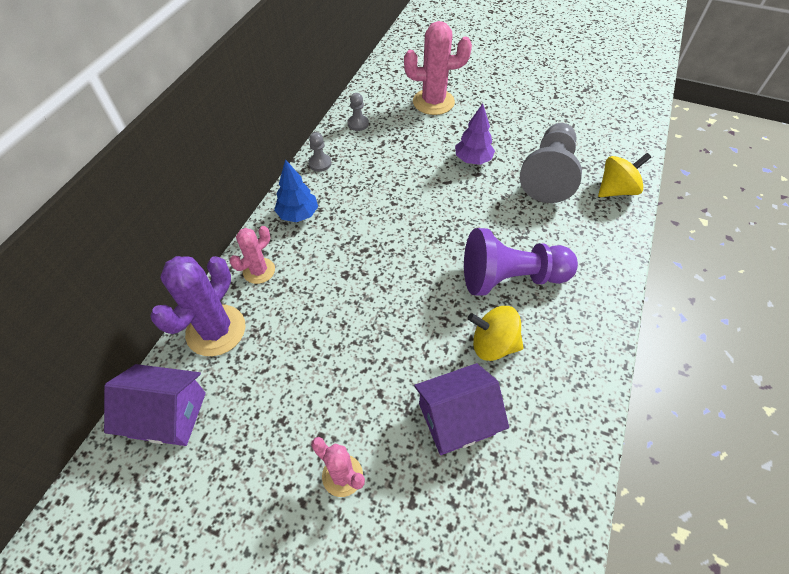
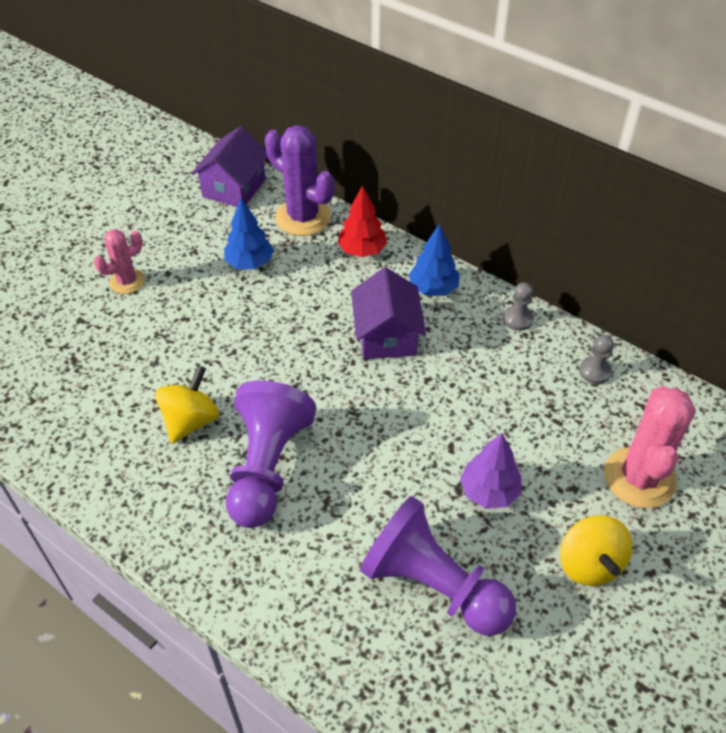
camera: 105 degrees right, 5 degrees down
(259, 271) = (362, 250): pink cactus -> red tree
(291, 359) = (249, 263): none -> blue tree
(456, 419) = (131, 367): purple house -> purple house (387, 335)
(548, 175) = (433, 585): grey pawn -> purple pawn
(616, 190) = (374, 674): yellow spinning top -> yellow spinning top (589, 564)

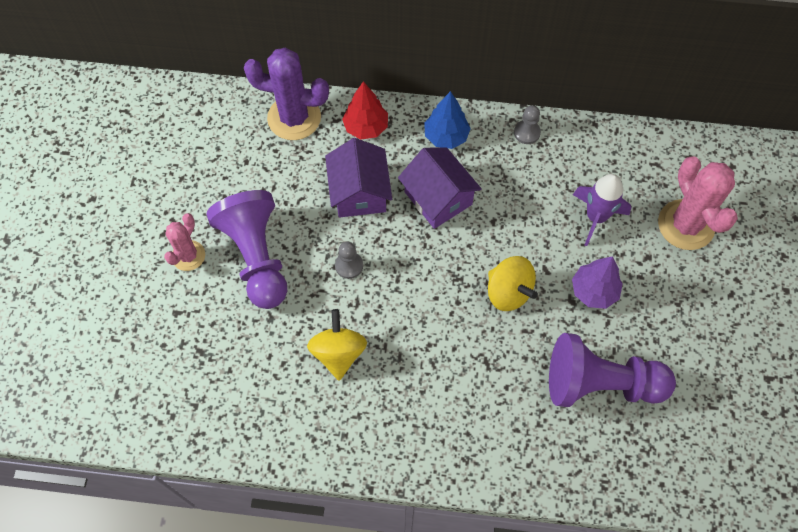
camera: 30 degrees left, 15 degrees up
(234, 188) = (212, 115): purple house -> purple house (359, 192)
(249, 263) = (281, 185): blue tree -> none
(267, 467) = (424, 359): purple pawn -> purple pawn (256, 257)
(539, 424) = (596, 217): none -> purple rocket
(589, 564) = (690, 310): yellow spinning top -> yellow spinning top (508, 292)
(595, 371) = (608, 151): grey pawn -> grey pawn (349, 265)

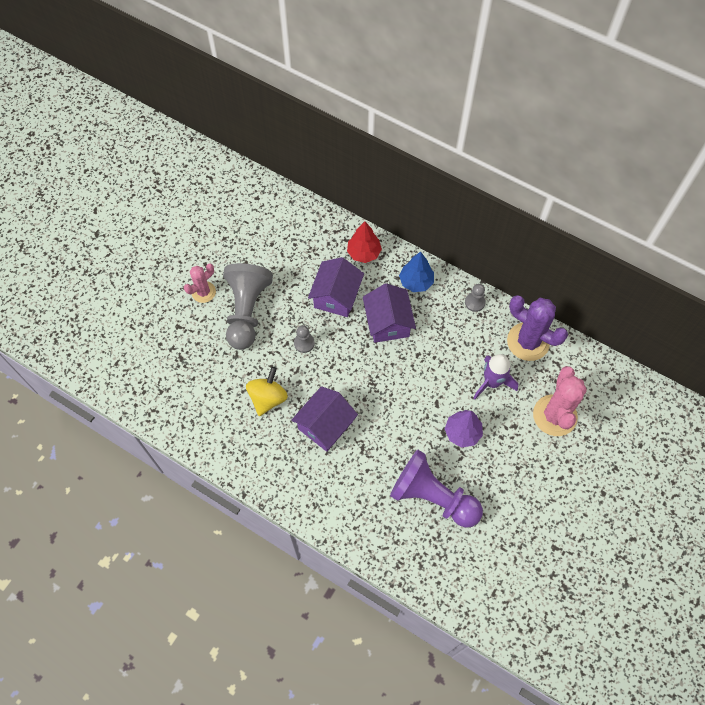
camera: 25 degrees right, 0 degrees up
(256, 257) = (247, 311): purple pawn -> grey pawn
(294, 118) = (318, 227): purple cactus -> purple cactus (528, 342)
(427, 355) = (325, 425): none -> purple house
(508, 292) = (402, 407): yellow spinning top -> none

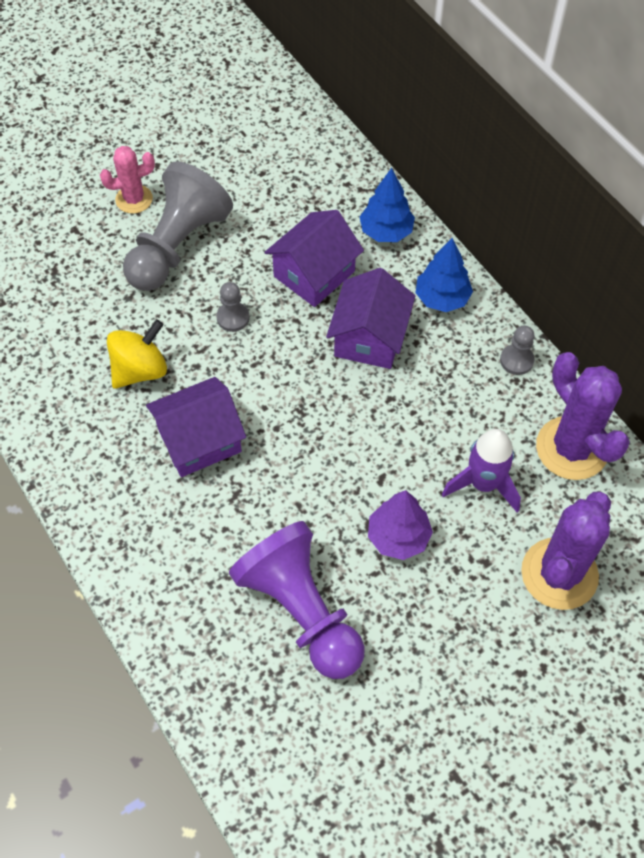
camera: 25 degrees right, 5 degrees down
(364, 253) = (386, 232): red tree -> blue tree
(554, 415) = (559, 574): pink cactus -> purple cactus

